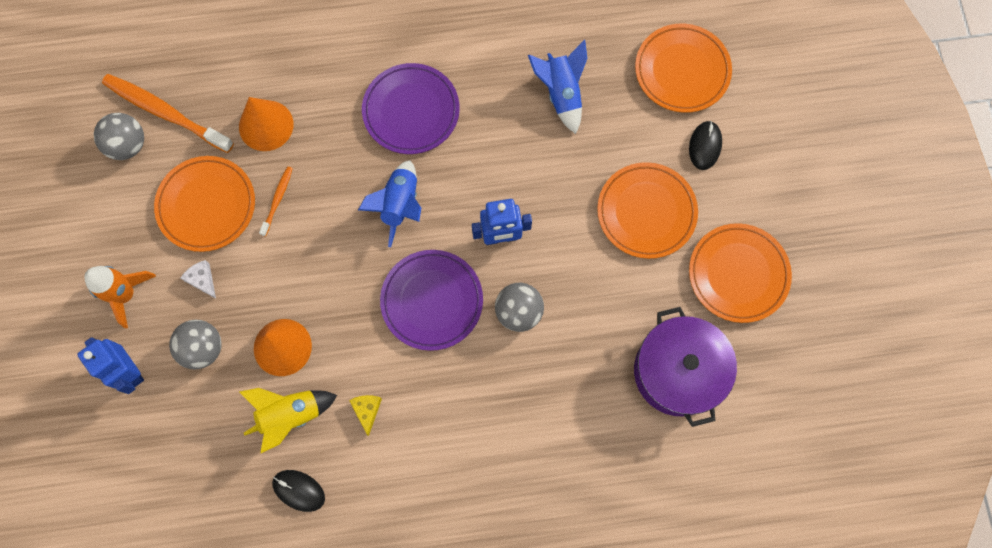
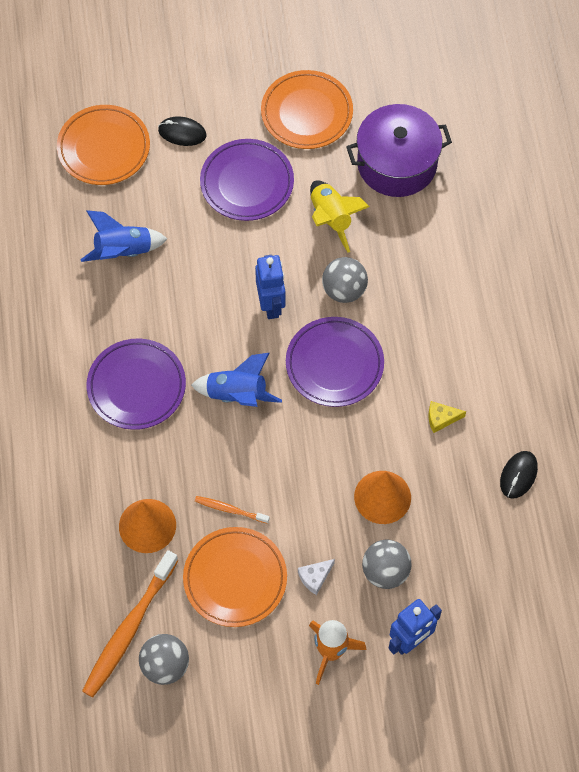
camera: 90 degrees left, 10 degrees down
(290, 415) = (448, 486): yellow rocket -> yellow rocket (331, 219)
(646, 212) = (247, 183): orange plate -> purple plate

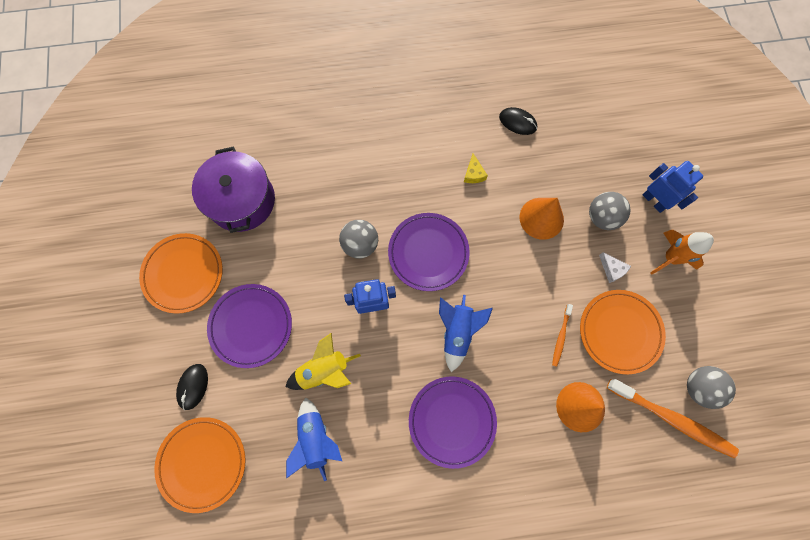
camera: 90 degrees left, 10 degrees up
(331, 219) = (292, 254): yellow rocket -> yellow rocket (324, 370)

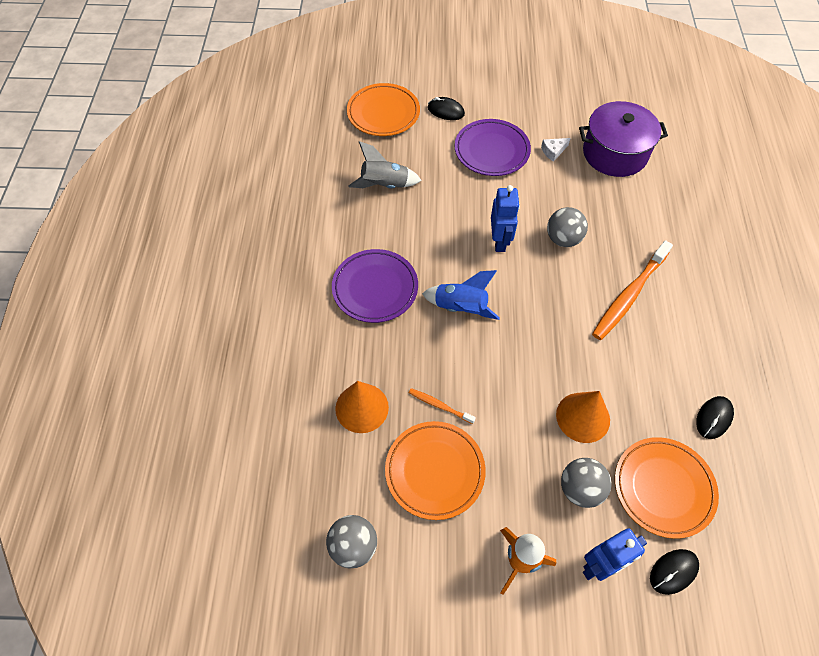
camera: 100 degrees right, 15 degrees down
(183, 274) = (545, 110): orange plate -> orange plate (663, 488)
(316, 438) = (384, 185): blue rocket -> grey rocket
(324, 370) = (442, 197): yellow rocket -> none
(428, 253) = (549, 296): purple plate -> none
(473, 173) = (642, 356): yellow cheese -> none
(612, 269) = (511, 483): white cheese -> white cheese (553, 151)
(644, 153) = (673, 572): none -> black mouse
(672, 419) = (326, 503): orange toothbrush -> orange toothbrush (629, 295)

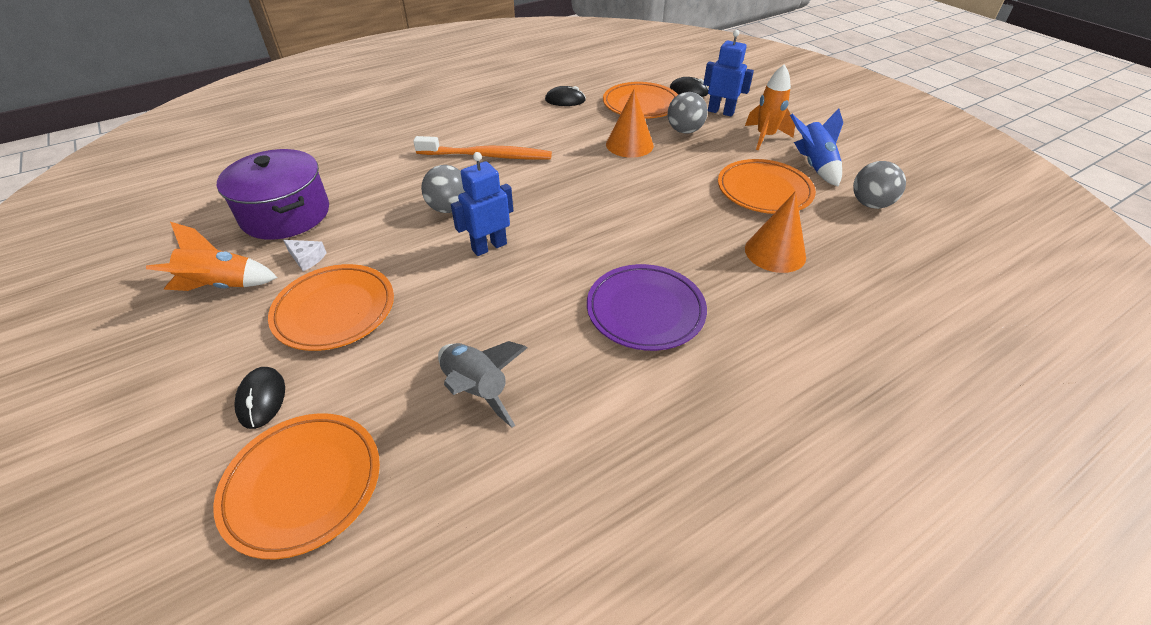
camera: 125 degrees left, 15 degrees down
(439, 405) = (711, 210): orange toothbrush -> none
(460, 308) = (601, 239): blue rocket -> blue rocket (814, 165)
(491, 151) = (335, 311): purple plate -> orange plate
(551, 112) = (222, 286): none -> orange rocket

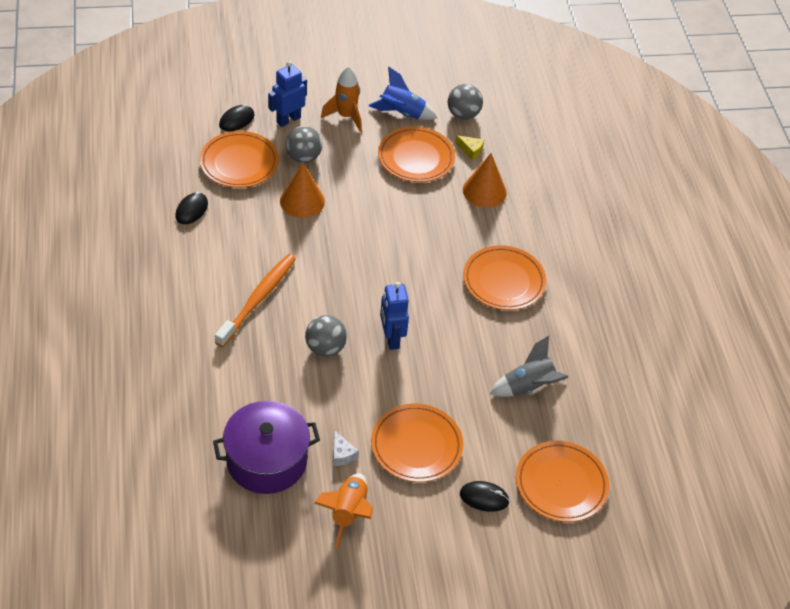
camera: 70 degrees left, 5 degrees up
(306, 258) = (342, 454): white cheese -> white cheese turned 105 degrees clockwise
(645, 311) = (503, 281): purple plate -> orange plate
(825, 224) = (470, 150): none -> yellow cheese

